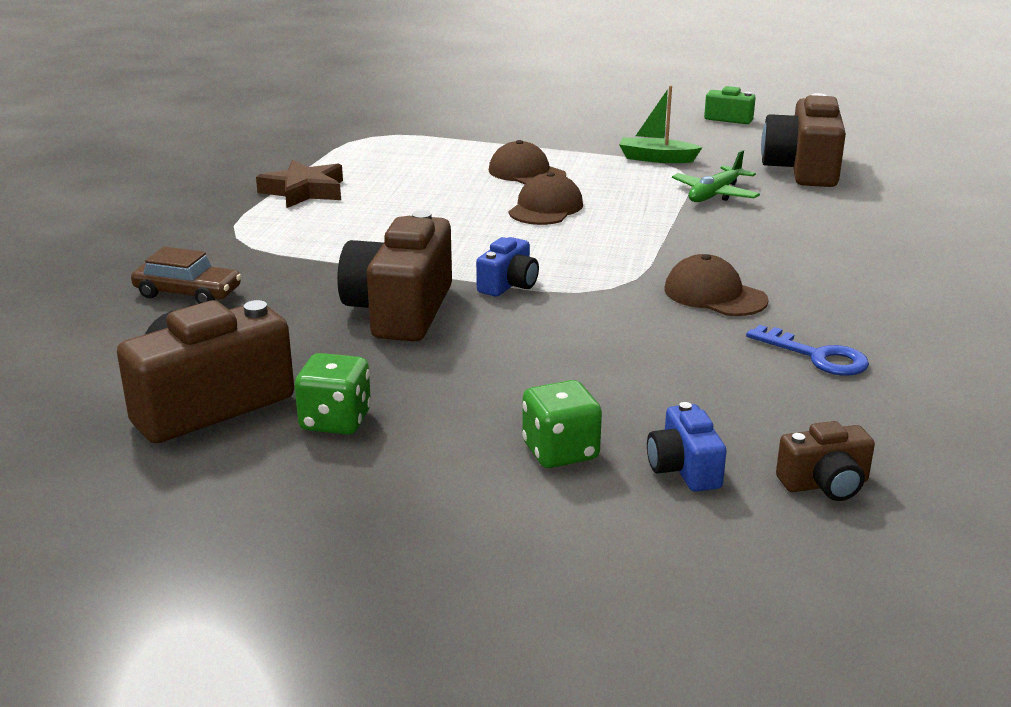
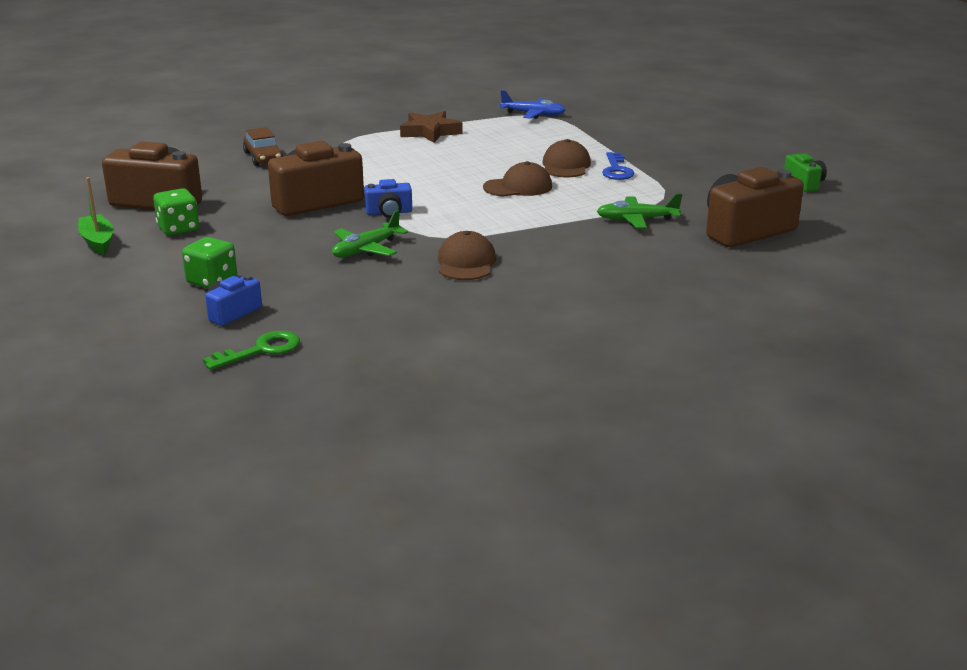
camera: 50 degrees right, 0 degrees up
(357, 138) = (533, 114): none -> blue plane
(600, 330) = (366, 249): none -> green plane
(656, 159) = (668, 187): green boat -> green boat (98, 241)
(817, 356) = (423, 311): blue key -> blue key (616, 170)
(825, 484) = (261, 350): brown camera -> green key

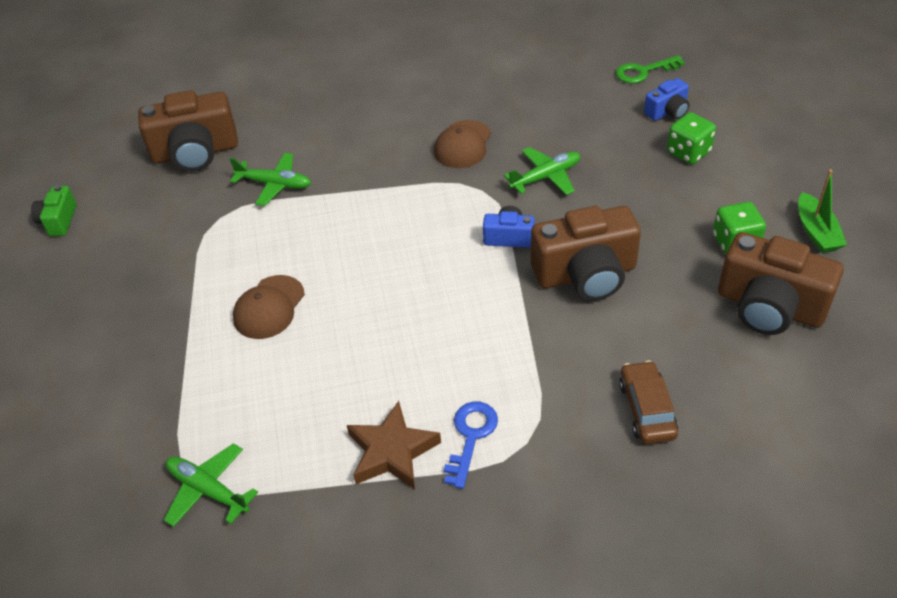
camera: 160 degrees left, 20 degrees up
(518, 187) = (351, 266): brown cap -> none
(533, 114) = (208, 490): blue plane -> green plane
(616, 170) = (220, 285): blue key -> blue key (470, 437)

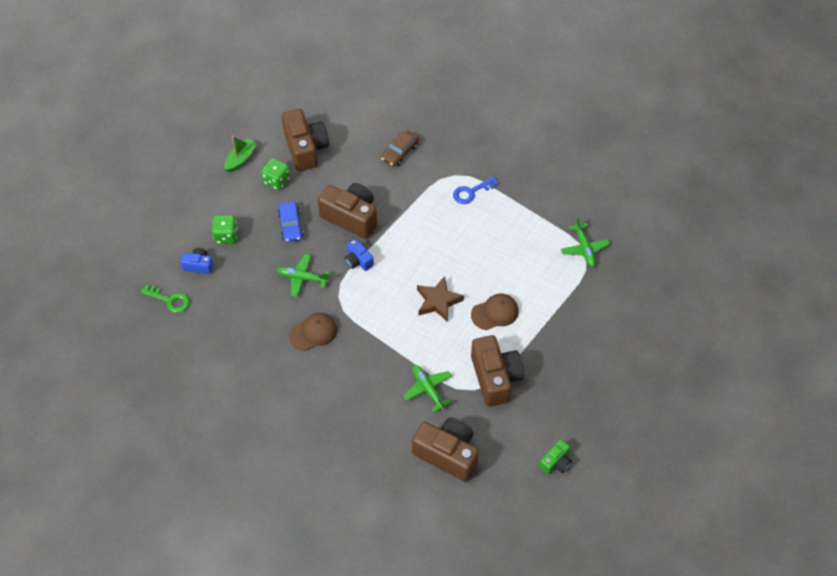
camera: 140 degrees left, 10 degrees up
(203, 245) = (495, 377): none -> brown camera
(392, 451) = (504, 209): brown star -> brown star (438, 301)
(640, 212) = (290, 225): none -> blue car

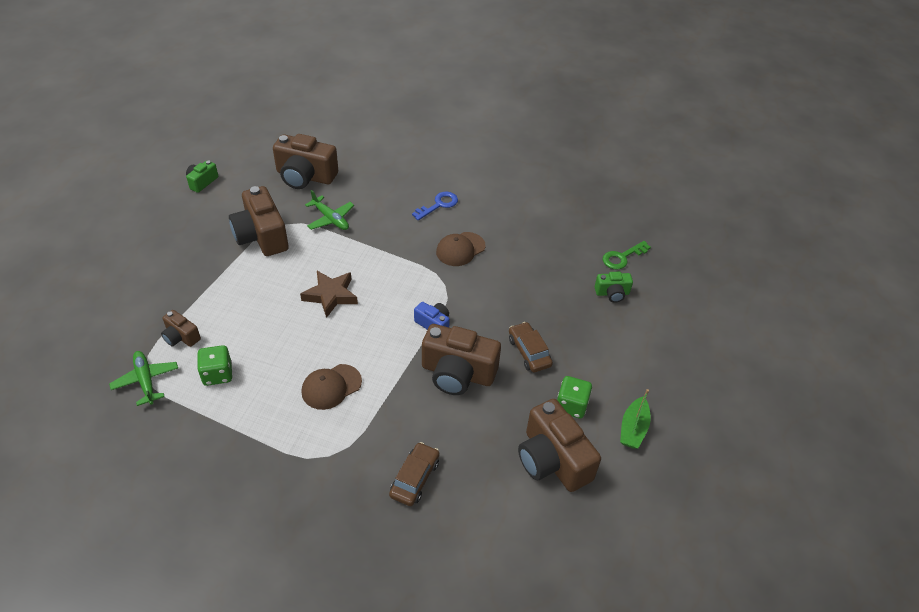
camera: 165 degrees right, 10 degrees down
(170, 300) = (622, 257): green key -> green key turned 45 degrees counterclockwise
(198, 265) = (612, 293): blue camera -> green camera
(226, 236) = (599, 328): green dice -> green dice (217, 374)
(290, 225) = (529, 352): blue car -> brown car
(302, 278) = (491, 297): green plane -> none
(471, 192) = (302, 433): blue key -> blue key (438, 205)
(495, 313) = (263, 293): brown cap -> brown cap (331, 387)
(561, 281) = (181, 337): none -> brown camera

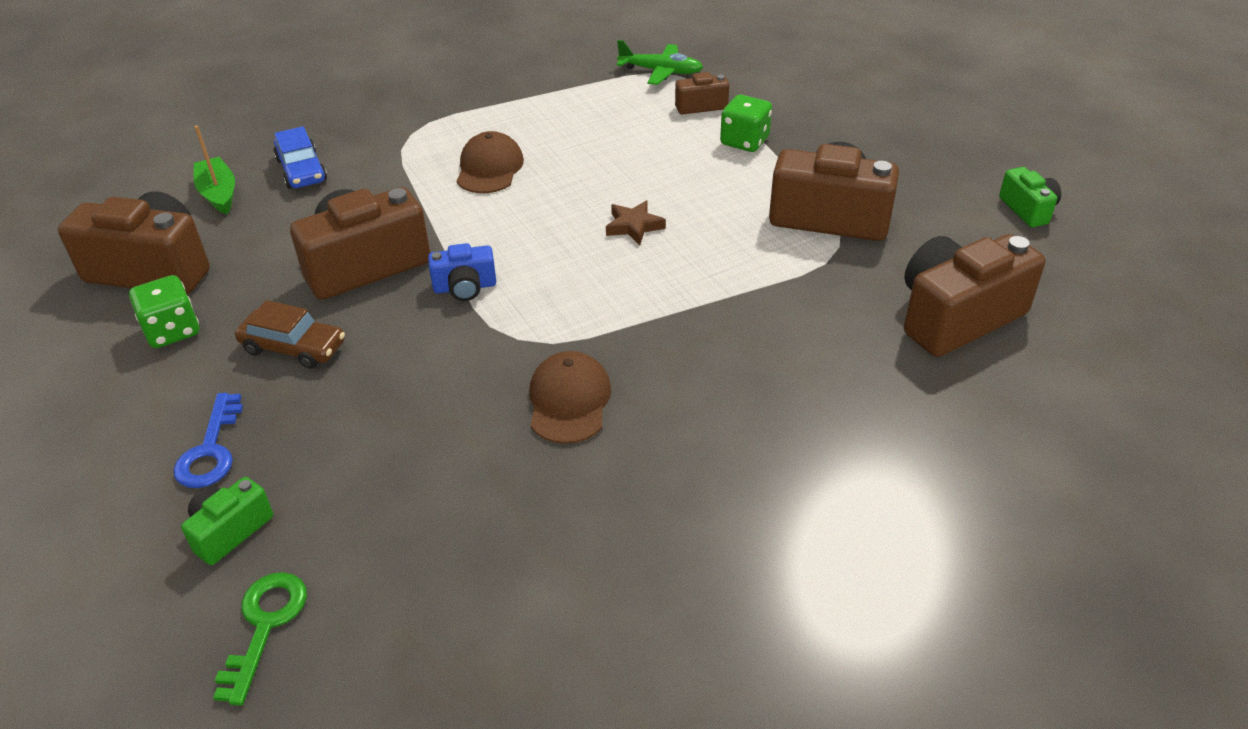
camera: 135 degrees right, 5 degrees down
(217, 374) = (612, 109): green dice -> green dice (744, 141)
(331, 219) = (805, 295): green plane -> none
(331, 295) = (634, 226): brown star -> brown star, size x0.64
(415, 478) = (301, 170): brown car -> blue car
(438, 205) = (712, 442): blue key -> blue key (211, 450)
(633, 429) = (57, 363): green boat -> green boat (219, 194)

